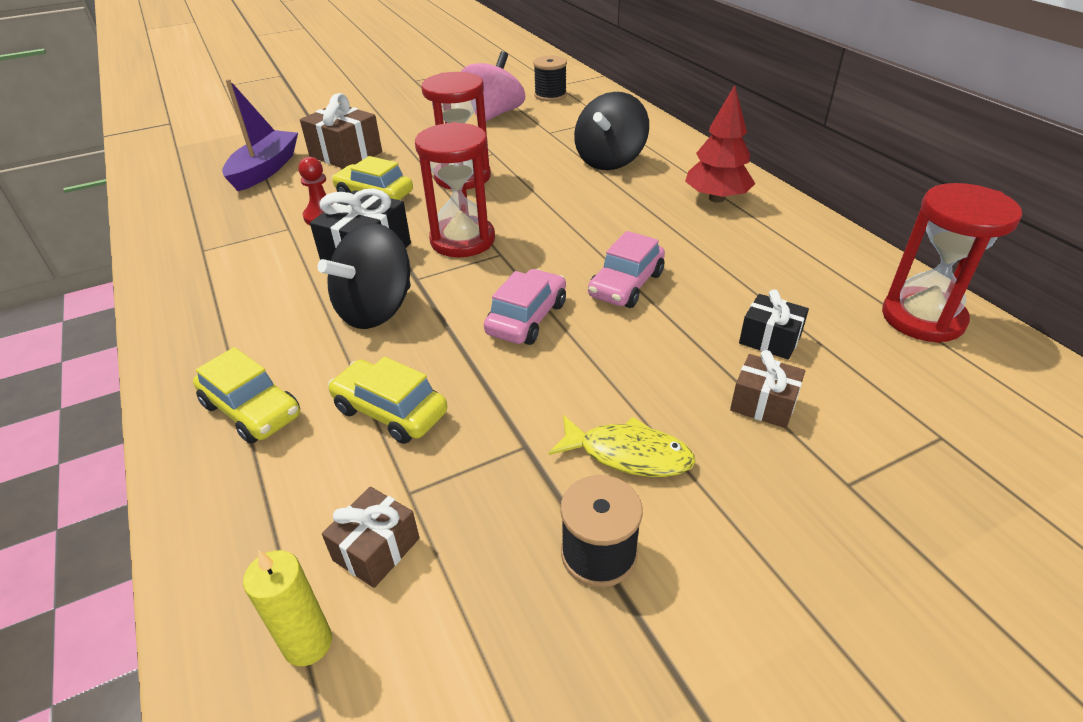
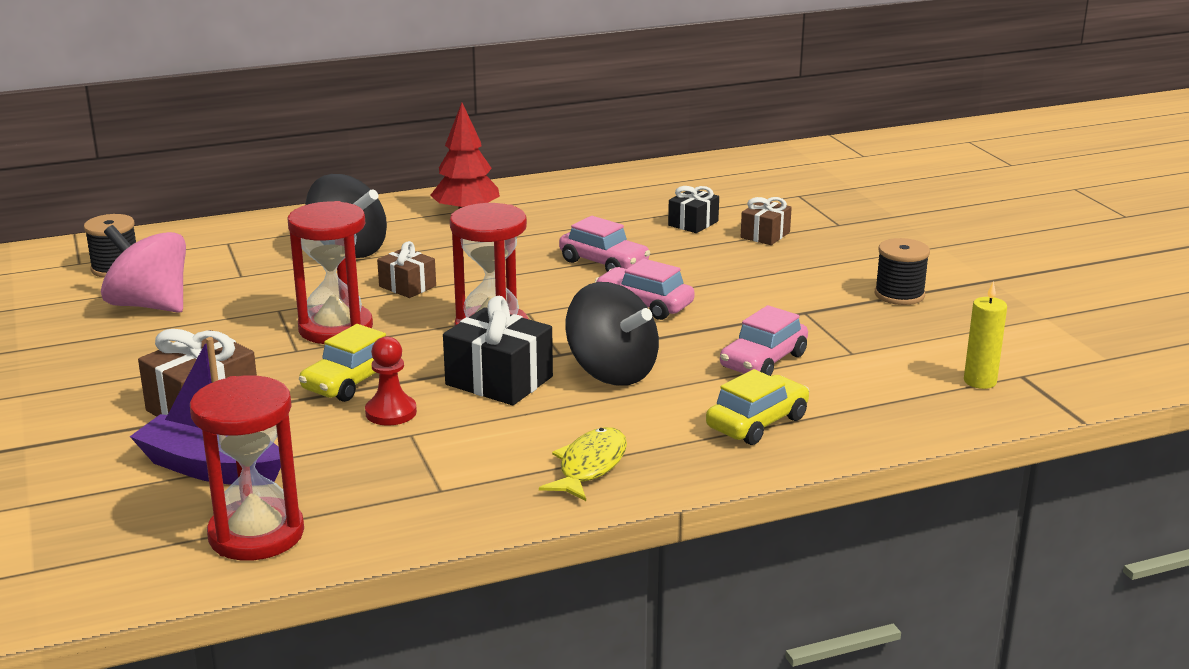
camera: 85 degrees left, 15 degrees down
(376, 549) = (904, 362): brown gift -> brown gift (407, 286)
(390, 411) = (763, 361): yellow car -> pink car
(628, 454) = (813, 279): yellow fish -> yellow fish (589, 466)
(922, 318) = (677, 177): red hourglass -> red hourglass (256, 534)

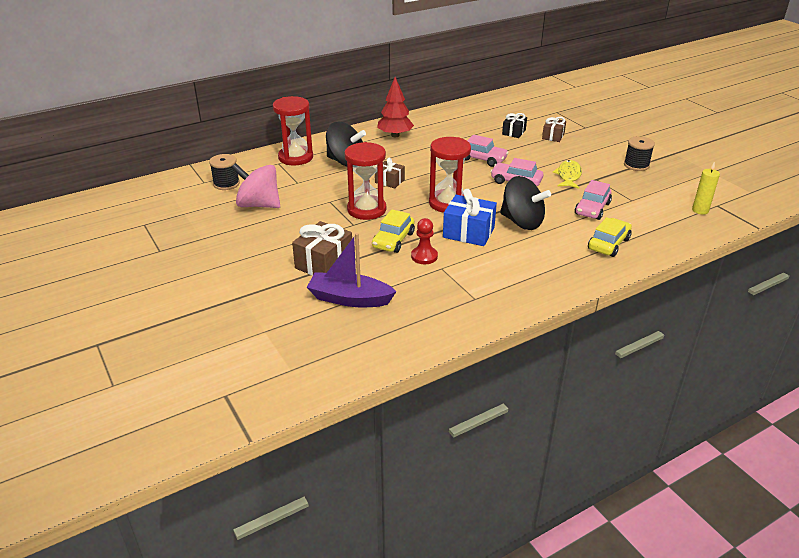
camera: 10 degrees left, 10 degrees up
(256, 534) = (396, 335): red hourglass -> red hourglass (295, 157)
(499, 381) = (468, 232): black gift -> blue gift
(589, 466) = (541, 277): yellow fish -> yellow fish (568, 176)

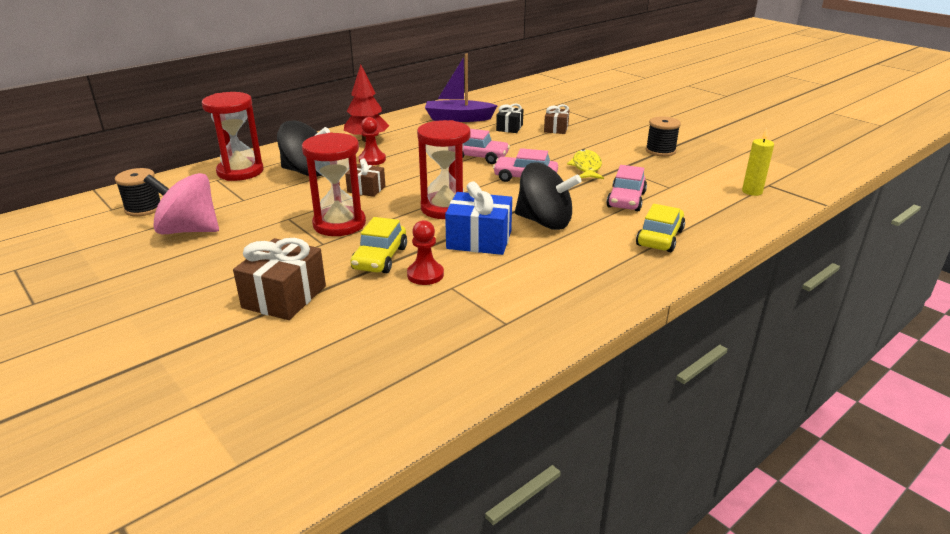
camera: 10 degrees left, 5 degrees down
(349, 299) = (325, 342): purple boat -> purple boat (458, 118)
(397, 155) = (372, 160): none -> red pawn

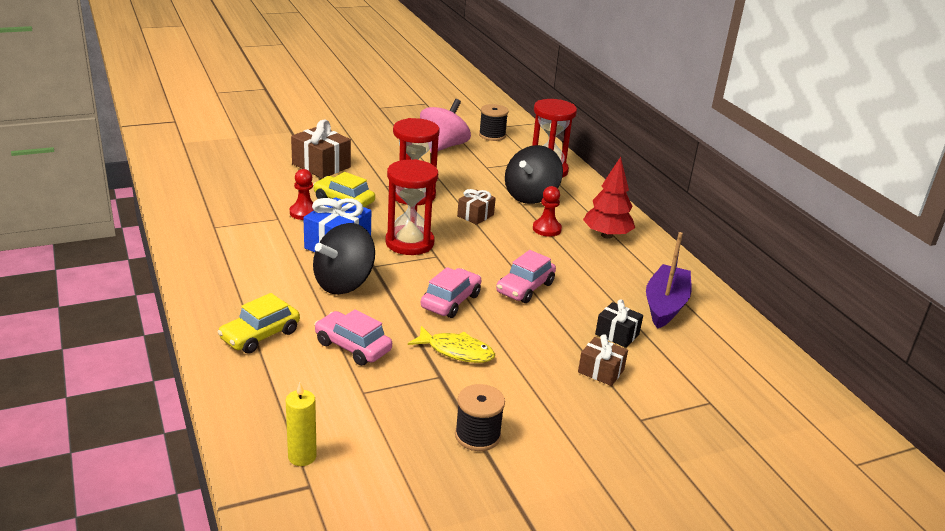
camera: 105 degrees right, 0 degrees up
(659, 238) = (260, 335): yellow car -> yellow car turned 90 degrees clockwise

